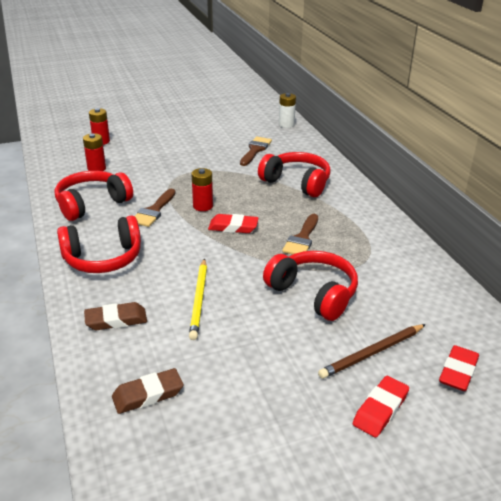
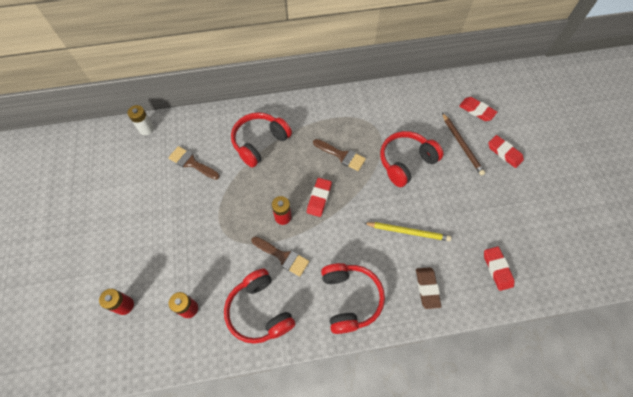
camera: 80 degrees left, 30 degrees up
(148, 395) = (497, 269): brown eraser -> red eraser

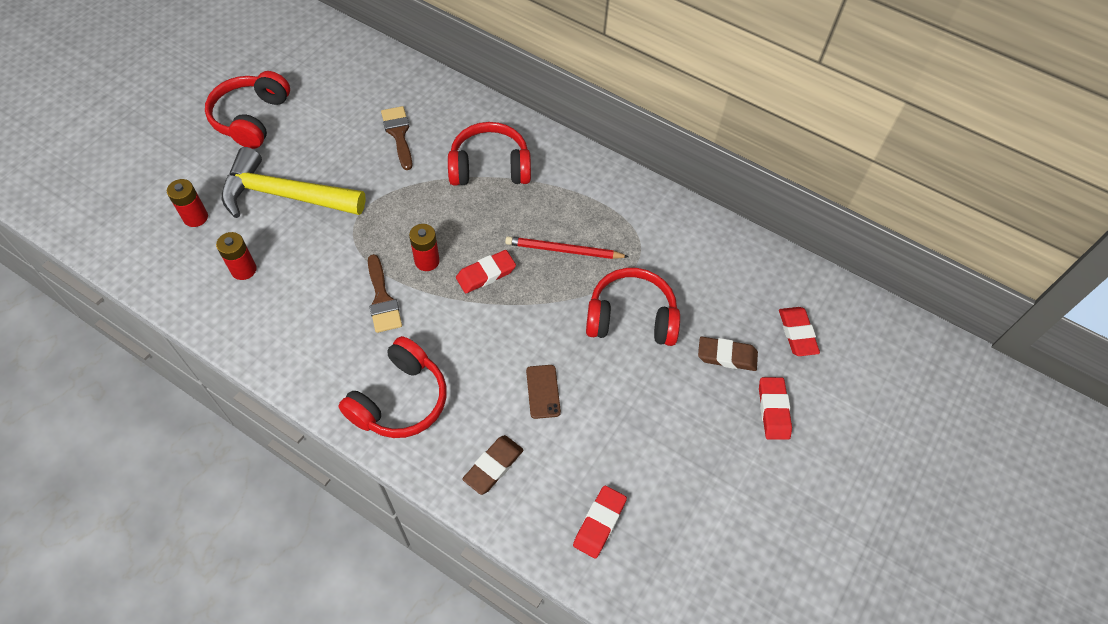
camera: 40 degrees right, 5 degrees down
(146, 129) = (393, 67): white battery -> none
(164, 248) = (284, 195): none -> yellow hammer
(260, 311) = (302, 330): red headphones -> red headphones (251, 118)
(341, 155) = (563, 250): brown brush -> red pencil
(408, 232) = (543, 391): yellow pencil -> brown phone
(462, 145) = (727, 356): brown pencil -> brown eraser

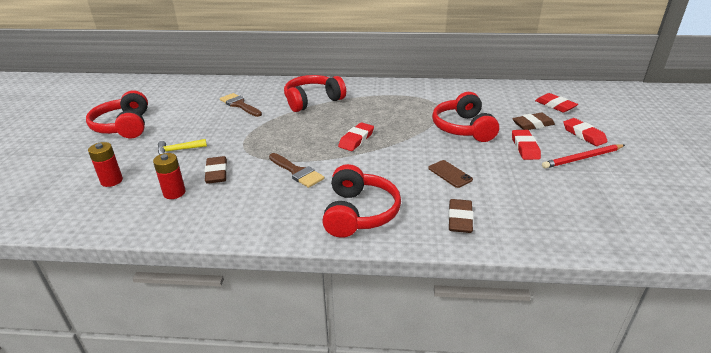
camera: 25 degrees left, 25 degrees down
(284, 195) = (178, 150): yellow hammer -> yellow hammer, size x0.42
(301, 257) = (216, 173): none -> brown eraser
(427, 261) = (311, 146): red battery -> none
(563, 250) = (393, 116): red pencil -> red pencil (582, 158)
(599, 523) = (558, 217): red eraser -> red eraser (525, 147)
(631, 318) = (463, 128): red headphones -> red headphones turned 75 degrees counterclockwise

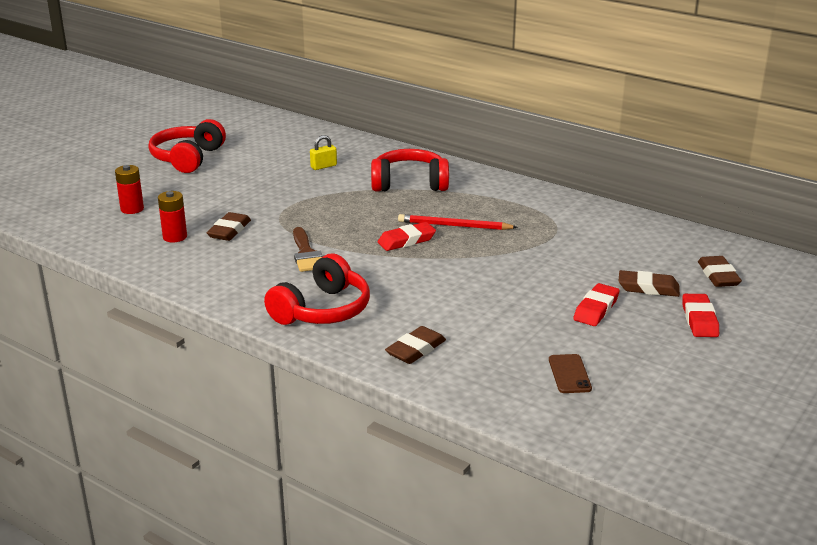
camera: 30 degrees right, 5 degrees down
(178, 150) = (215, 198): yellow hammer -> none
(239, 105) = (323, 166): brown brush -> yellow padlock
(450, 174) = (464, 307): brown phone -> brown phone (569, 374)
(463, 128) = (550, 266): red headphones -> none
(555, 105) = (718, 276): red eraser -> brown eraser
(582, 158) = (652, 343): red pencil -> red pencil (454, 226)

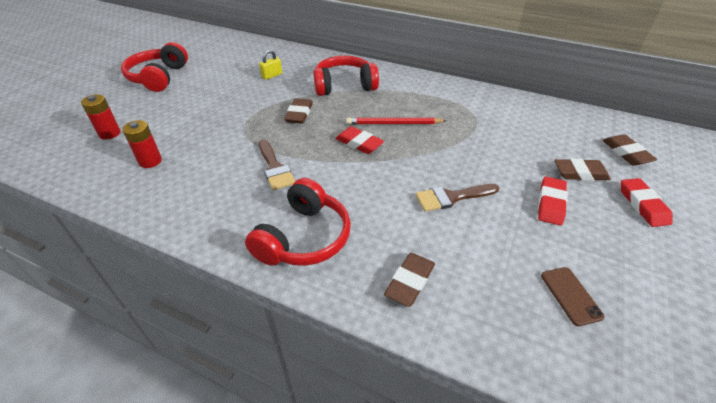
camera: 10 degrees left, 15 degrees up
(229, 231) = (201, 149): brown eraser -> brown eraser (299, 114)
(406, 240) = (359, 143): red eraser -> red eraser turned 75 degrees clockwise
(489, 294) = (452, 197): none -> brown brush

